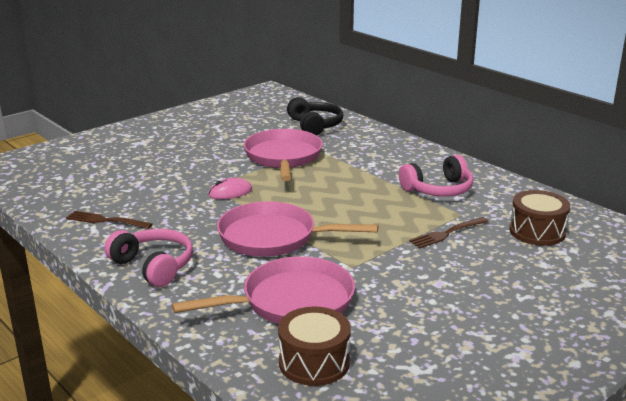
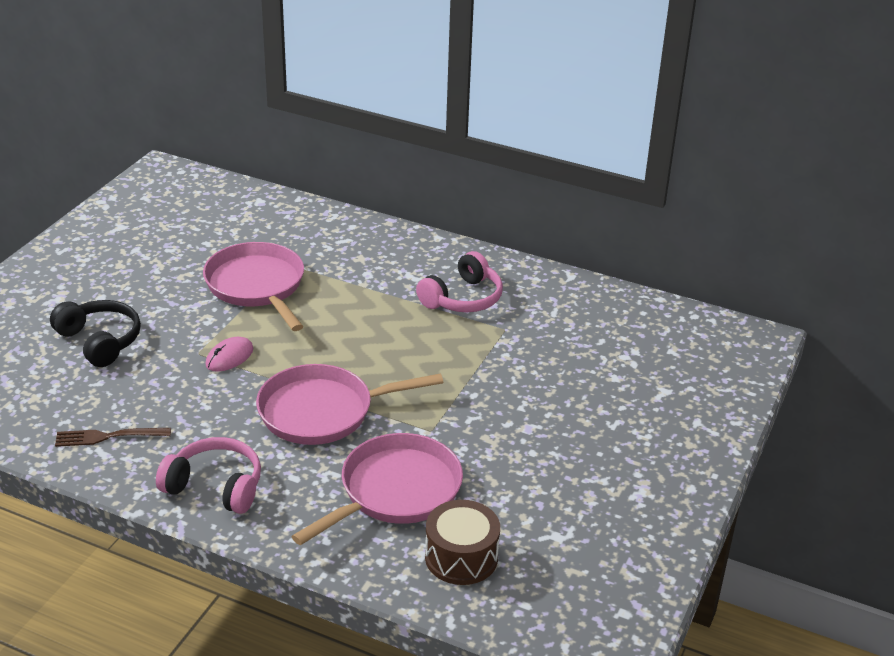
camera: 25 degrees left, 10 degrees up
(315, 126) = (263, 224): black headphones -> black headphones (100, 341)
(447, 233) = (503, 360): brown fork -> none
(537, 232) = (590, 335): brown drum -> none

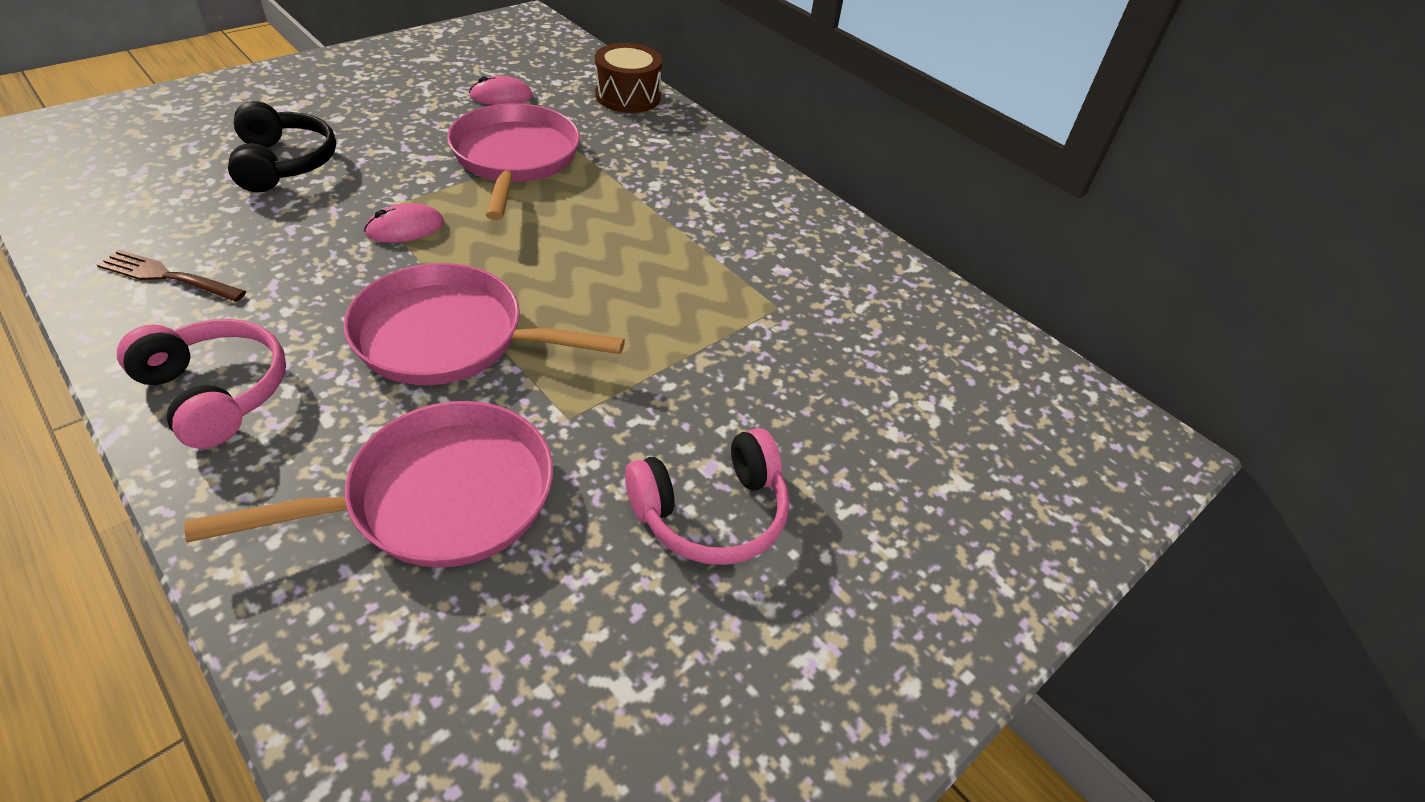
camera: 20 degrees right, 10 degrees up
(203, 242) = (501, 96): none -> pink mouse
(461, 557) = (439, 662): brown drum -> brown drum (628, 96)
(462, 298) = (750, 249): pink headphones -> pink headphones (711, 512)

